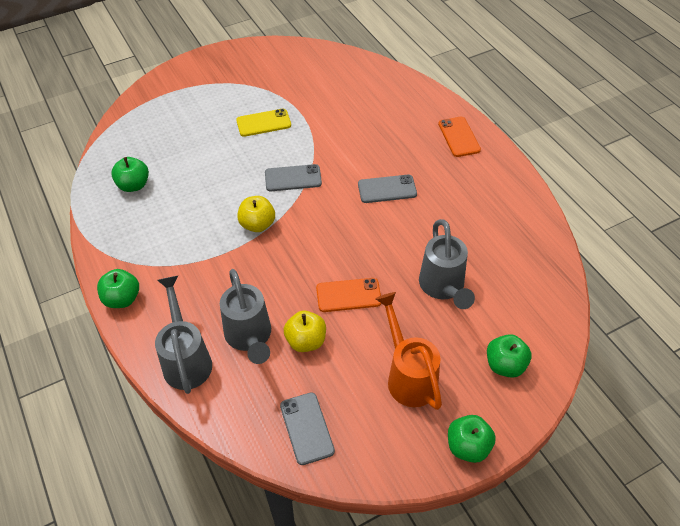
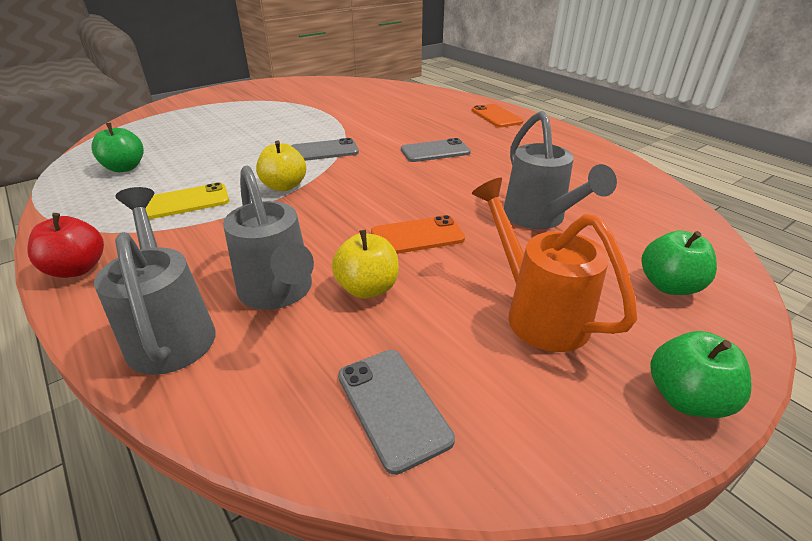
camera: 10 degrees left, 15 degrees down
(122, 299) = (77, 269): green apple -> red apple
(263, 123) = (286, 119): yellow phone -> yellow phone (187, 201)

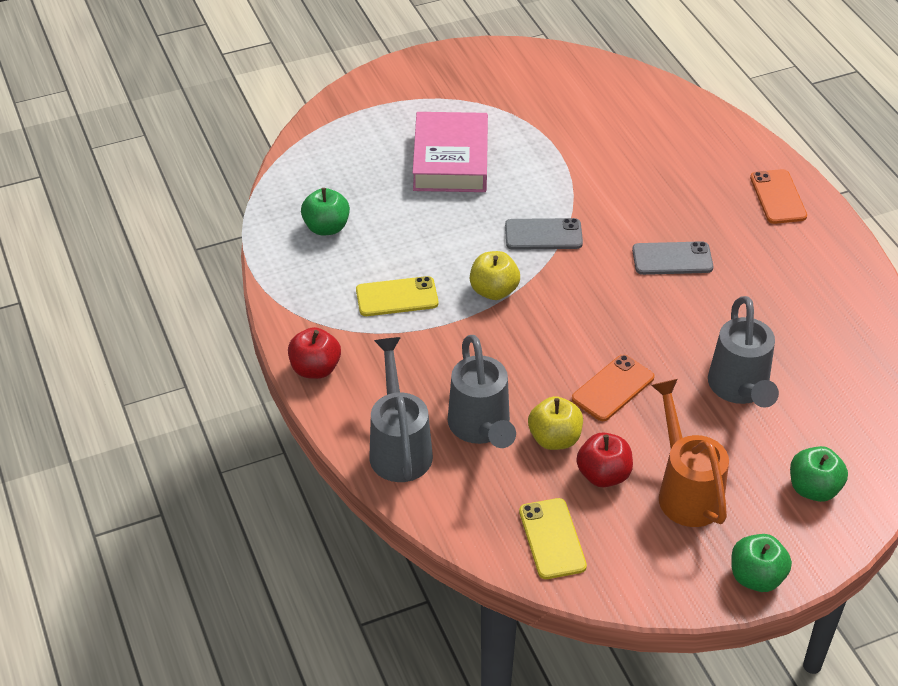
camera: 15 degrees right, 10 degrees up
(243, 124) = (450, 160): none -> pink book
(392, 406) = (552, 539): grey phone -> yellow phone
(417, 236) = (613, 388): orange phone -> orange phone turned 45 degrees counterclockwise
(435, 314) = (603, 475): none -> red apple

